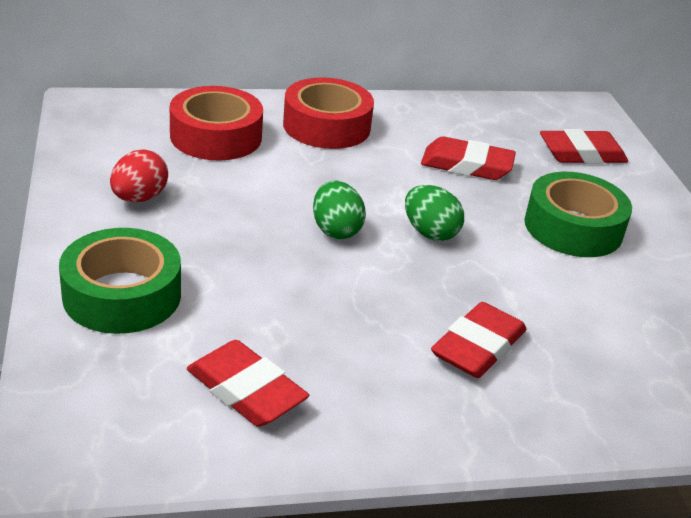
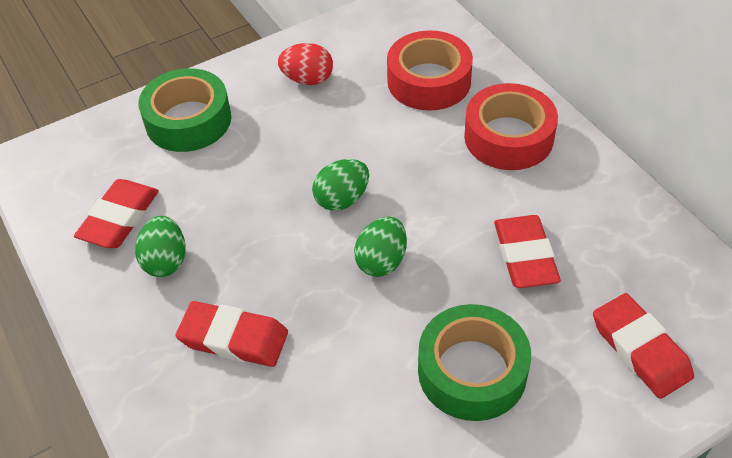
camera: 75 degrees right, 15 degrees up
(342, 368) = (166, 261): none -> green egg

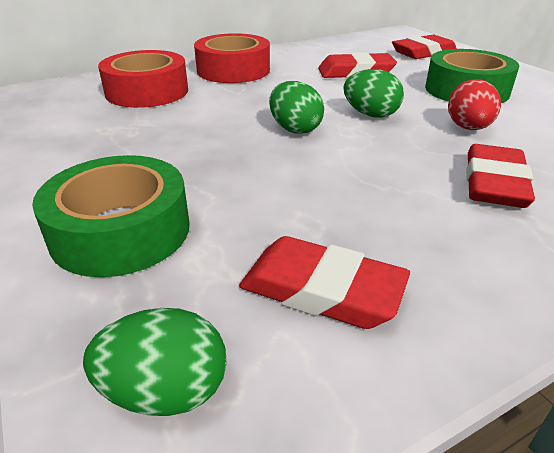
camera: 90 degrees left, 15 degrees down
(166, 261) = (399, 236): green egg -> green egg (166, 391)
(308, 79) = (99, 145): red egg -> red egg (468, 128)

